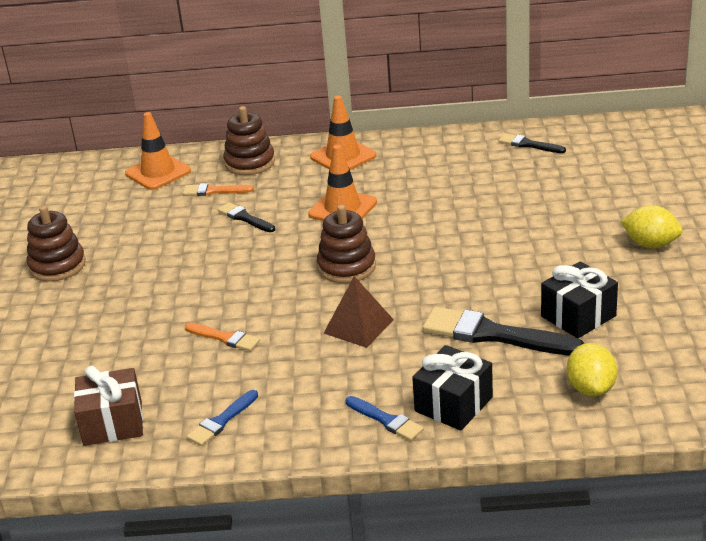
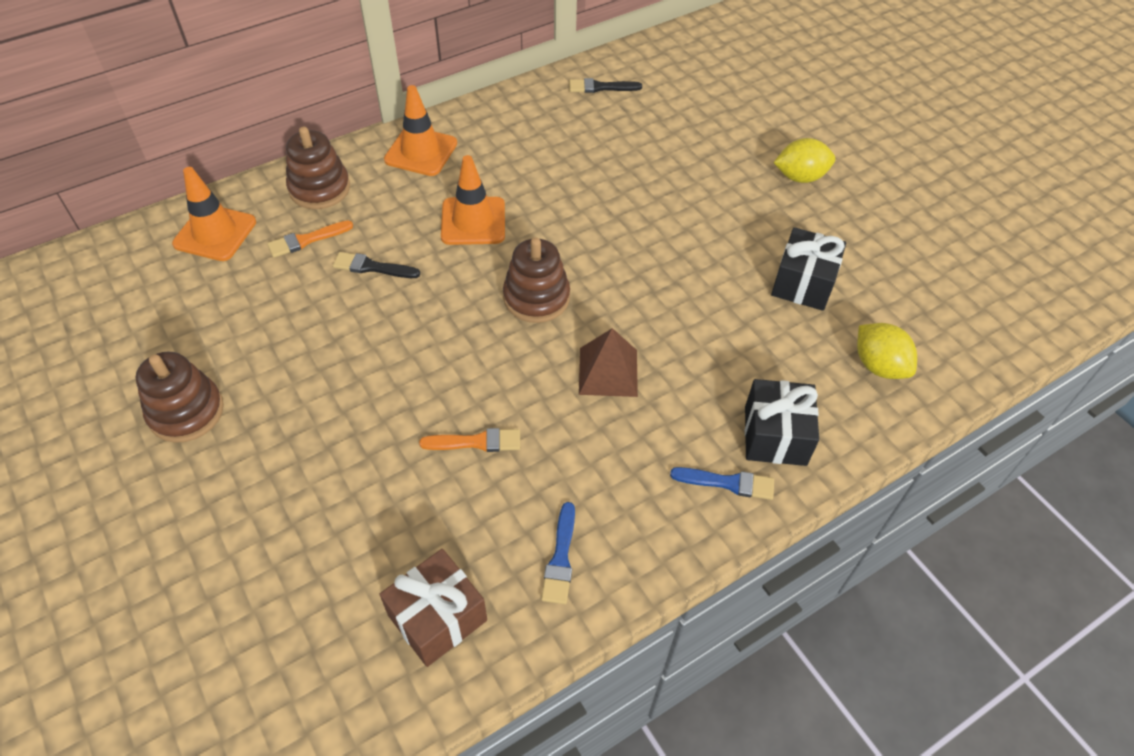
camera: 35 degrees left, 20 degrees up
(495, 335) = (747, 333): black brush -> none

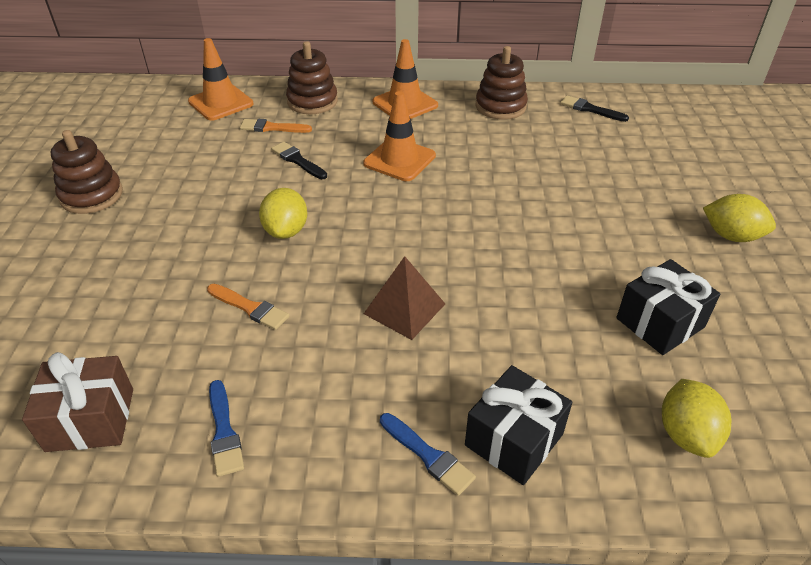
camera: 35 degrees right, 10 degrees down
(435, 350) = (286, 231): none -> yellow lemon
(536, 297) = (397, 229): brown stacking toy -> brown stacking toy (500, 106)
(560, 558) = (224, 431): blue brush -> blue brush turned 60 degrees counterclockwise

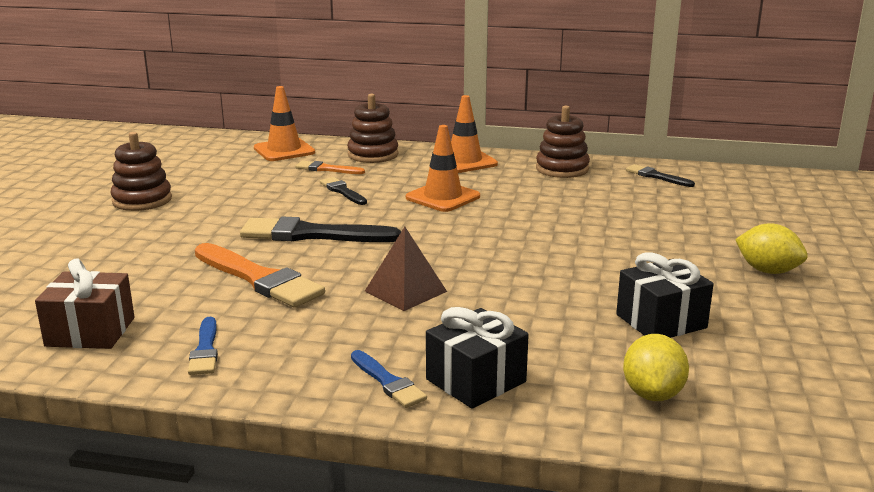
camera: 10 degrees right, 20 degrees down
(249, 308) = (259, 279): orange brush -> orange brush, size x1.88
(286, 231) = (313, 234): yellow lemon -> black brush

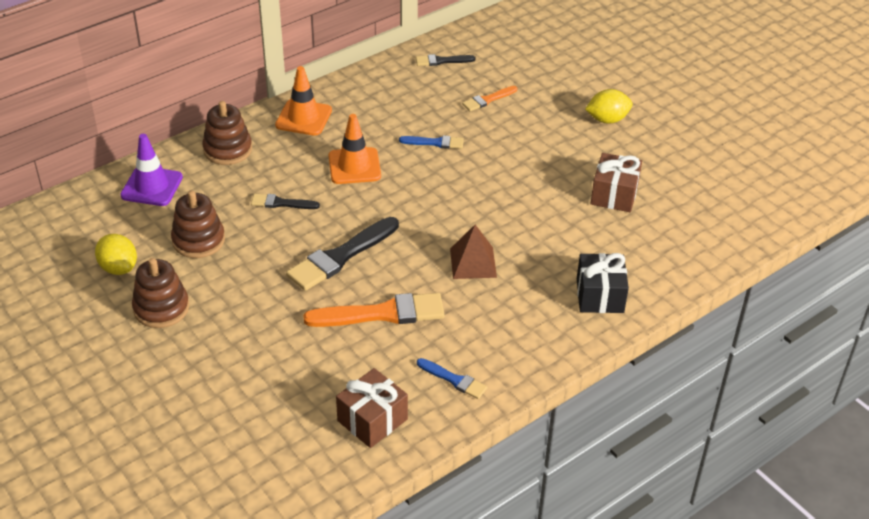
camera: 50 degrees left, 20 degrees up
(284, 150) = (152, 186): orange traffic cone -> purple traffic cone
(327, 169) = (226, 187): orange brush -> orange brush (488, 99)
(387, 382) = (567, 327): blue brush -> blue brush (434, 143)
(562, 169) = (377, 87): brown stacking toy -> brown stacking toy (198, 240)
(652, 394) = (673, 246): yellow lemon -> yellow lemon (118, 268)
(661, 321) = (614, 194): black gift -> brown gift

